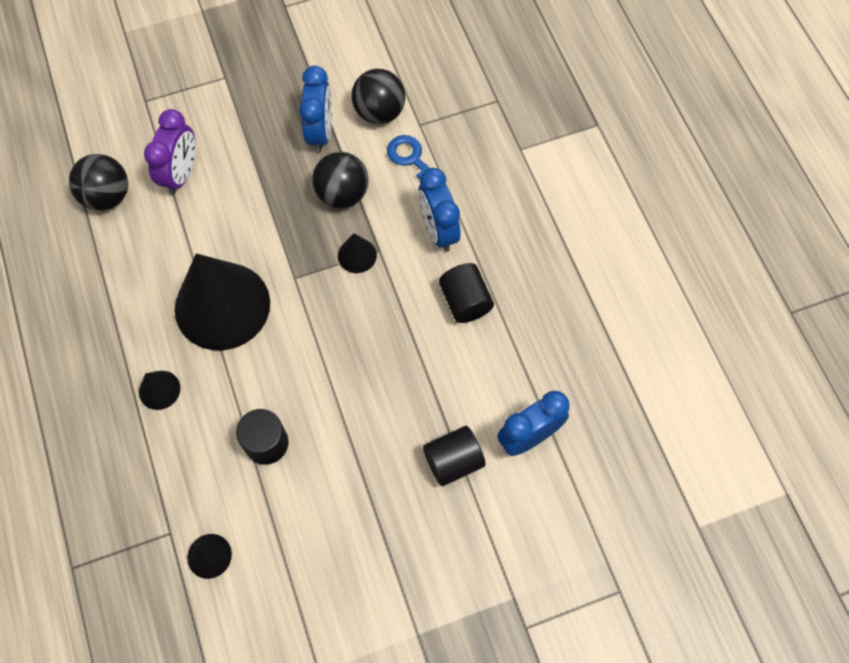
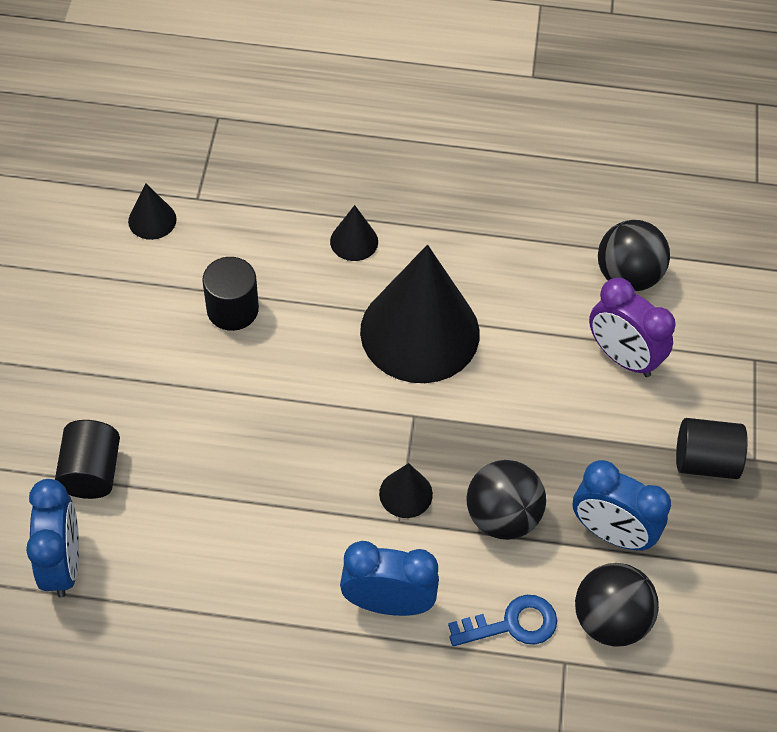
camera: 115 degrees right, 10 degrees down
(465, 301) = (272, 584): black cylinder -> black cylinder (705, 461)

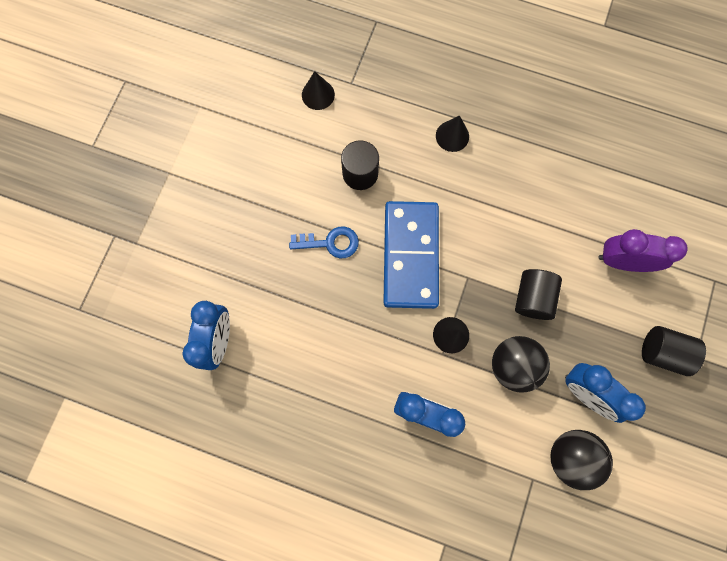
camera: 15 degrees right, 20 degrees up
(91, 472) = (247, 277): black cylinder -> black cylinder (532, 298)
(326, 402) = (411, 256): none -> blue domino
(420, 332) = (484, 214): black cone -> none
(512, 624) = (503, 445): blue key -> blue key (330, 243)
(622, 357) = (621, 261): purple clock -> purple clock turned 135 degrees clockwise
(627, 276) = (639, 198): black ball -> none

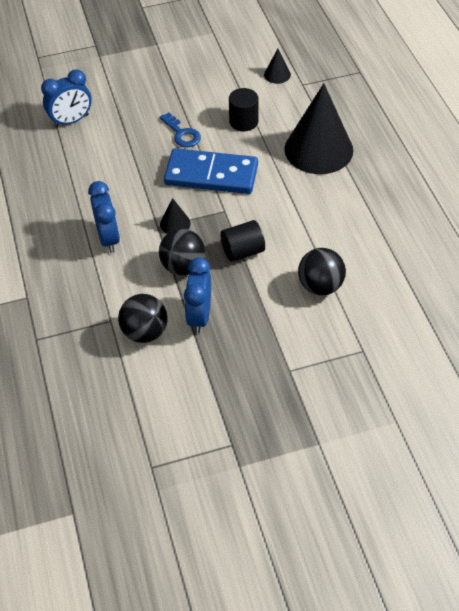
camera: 55 degrees right, 25 degrees down
(411, 256) = (211, 175): blue domino -> blue domino turned 45 degrees clockwise
(452, 136) = (318, 149): black cone -> black cone, size x2.39
(621, 261) = (320, 286): purple clock -> black ball
(662, 352) = (273, 346): black cylinder -> none

